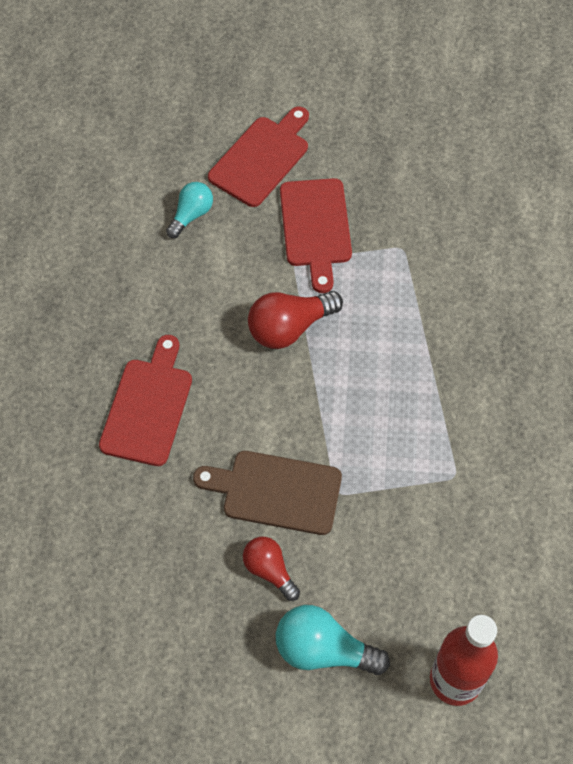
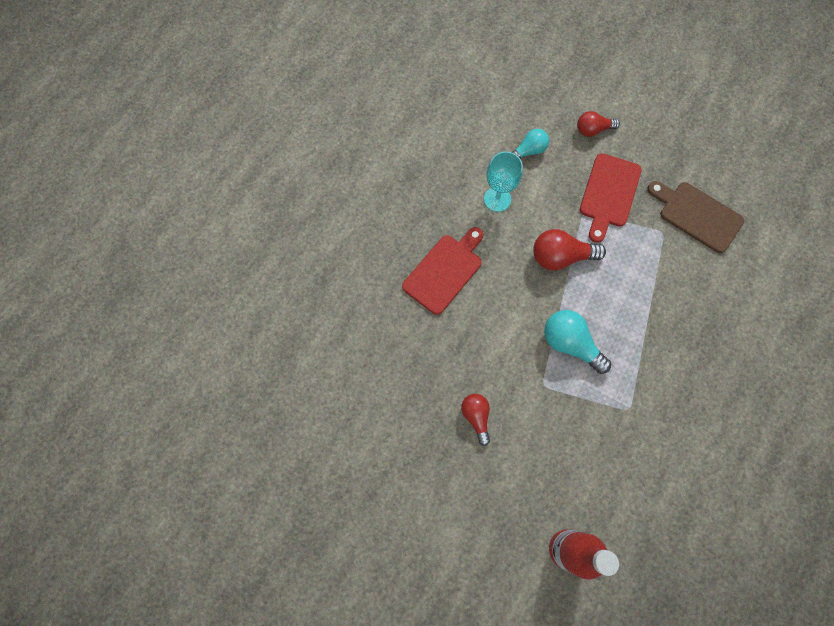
camera: 25 degrees right, 10 degrees up
(177, 290) = (497, 199): none -> turquoise goblet
(261, 158) = (593, 130): red cutting board -> red light bulb
(276, 492) = (503, 366): brown cutting board -> brown cutting board (697, 215)
(323, 650) = (488, 487): turquoise light bulb -> turquoise light bulb (570, 343)

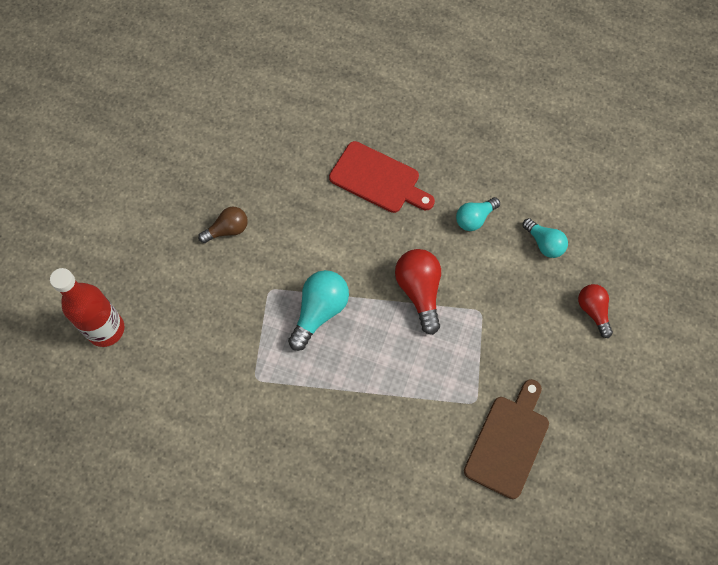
camera: 80 degrees right, 5 degrees down
(476, 417) = (227, 230): red light bulb -> brown light bulb
(497, 199) = (474, 218): turquoise goblet -> turquoise light bulb
(609, 194) = (511, 337): red cutting board -> none

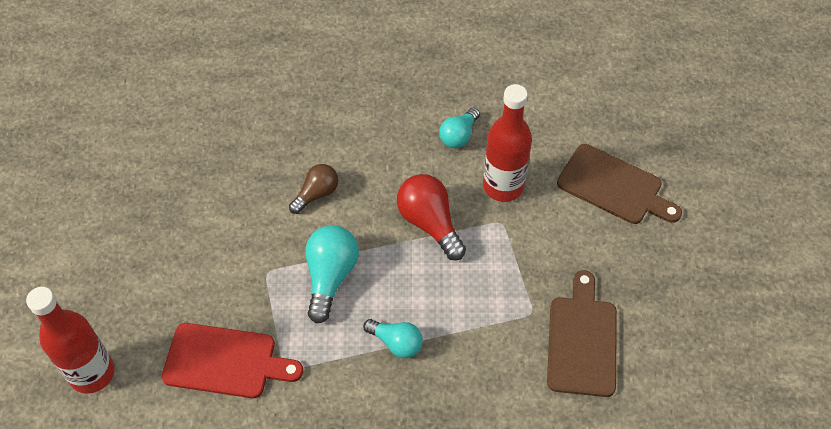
camera: 20 degrees left, 10 degrees down
(227, 230) = (197, 226): brown light bulb -> brown light bulb (316, 194)
(378, 179) = (343, 127): red cutting board -> red cutting board (225, 361)
(495, 278) = (503, 186): none -> red bottle
(544, 243) = (539, 138): turquoise light bulb -> turquoise light bulb (396, 343)
(593, 311) = (614, 186): red light bulb -> brown cutting board

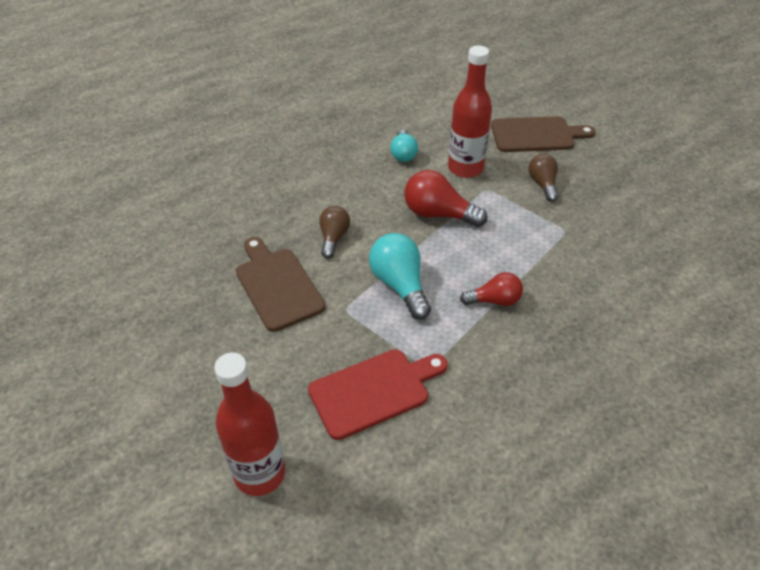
camera: 35 degrees left, 10 degrees down
(396, 343) = (494, 300): turquoise light bulb -> red light bulb
(562, 248) = (543, 184): none -> brown light bulb
(582, 341) = (614, 229): brown cutting board -> brown cutting board (277, 286)

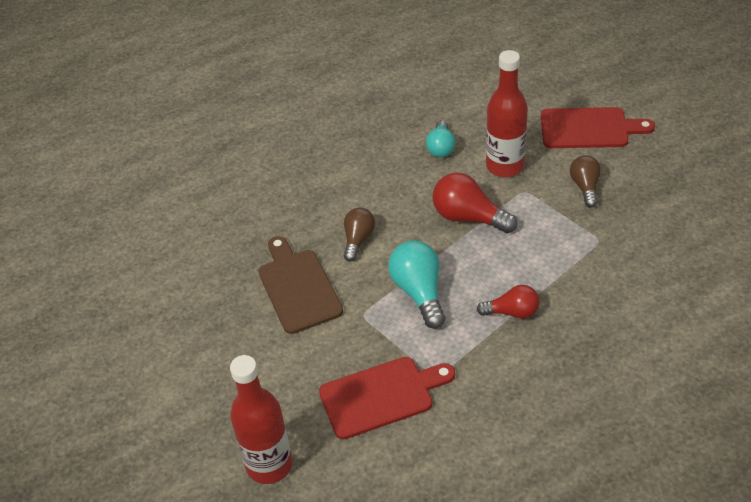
camera: 10 degrees right, 0 degrees up
(536, 135) = (589, 128): brown cutting board -> red cutting board

